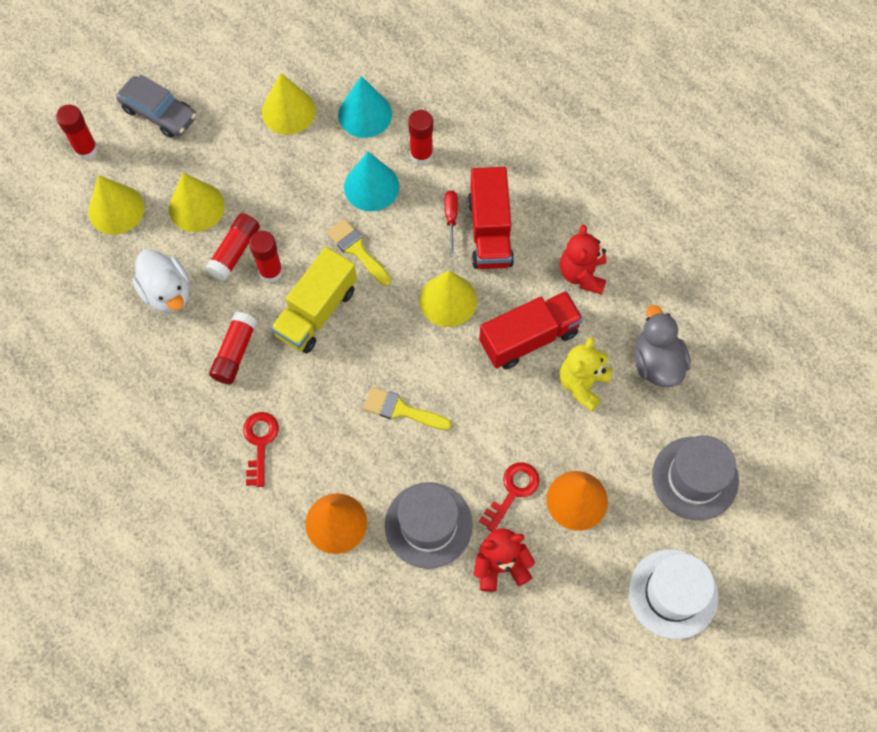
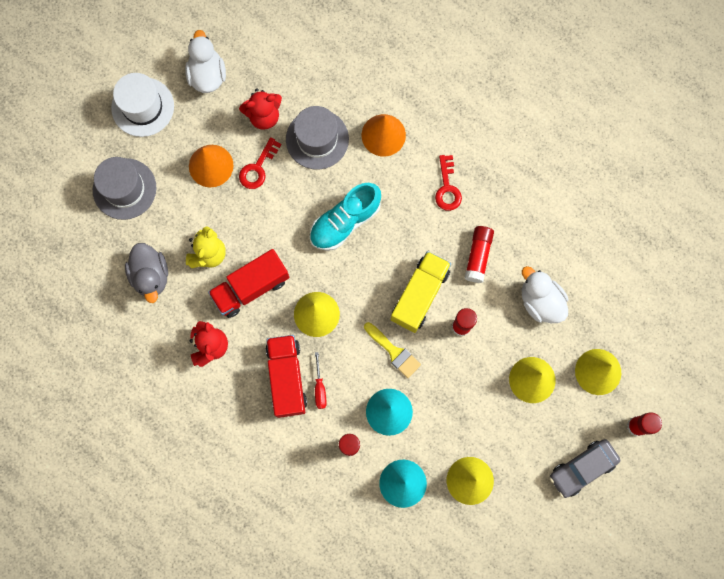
camera: 175 degrees right, 10 degrees up
(159, 113) = (582, 468): grey car -> grey car turned 60 degrees counterclockwise
(235, 251) = (493, 342): red glue stick -> none
(401, 410) = (345, 222): yellow brush -> turquoise shoe
(579, 634) = (207, 75): none -> white duck

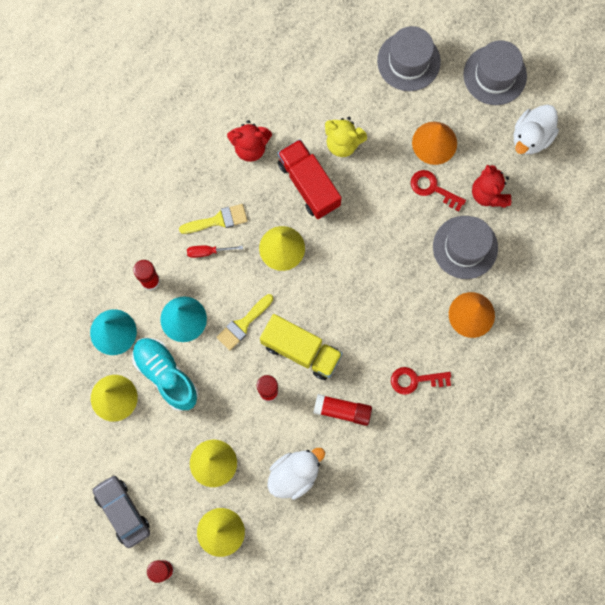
camera: 90 degrees right, 0 degrees up
(142, 107) = (495, 75): white hat -> grey hat
(151, 276) = (320, 89): grey duck -> none
(207, 75) = (531, 137): white duck -> white duck turned 135 degrees clockwise
(287, 378) = (218, 220): red truck -> yellow brush
(345, 222) = (377, 275): turquoise shoe -> turquoise shoe (166, 375)

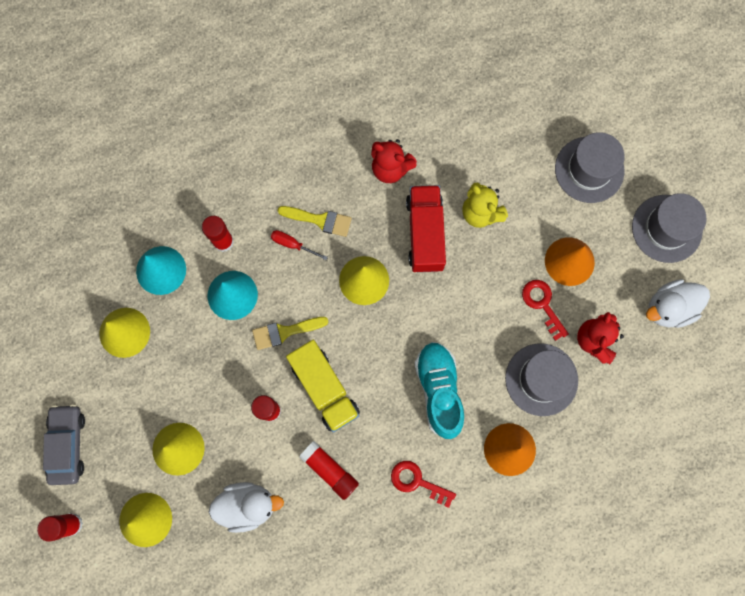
camera: 30 degrees right, 0 degrees up
(166, 375) = (184, 339): turquoise shoe -> turquoise shoe (439, 390)

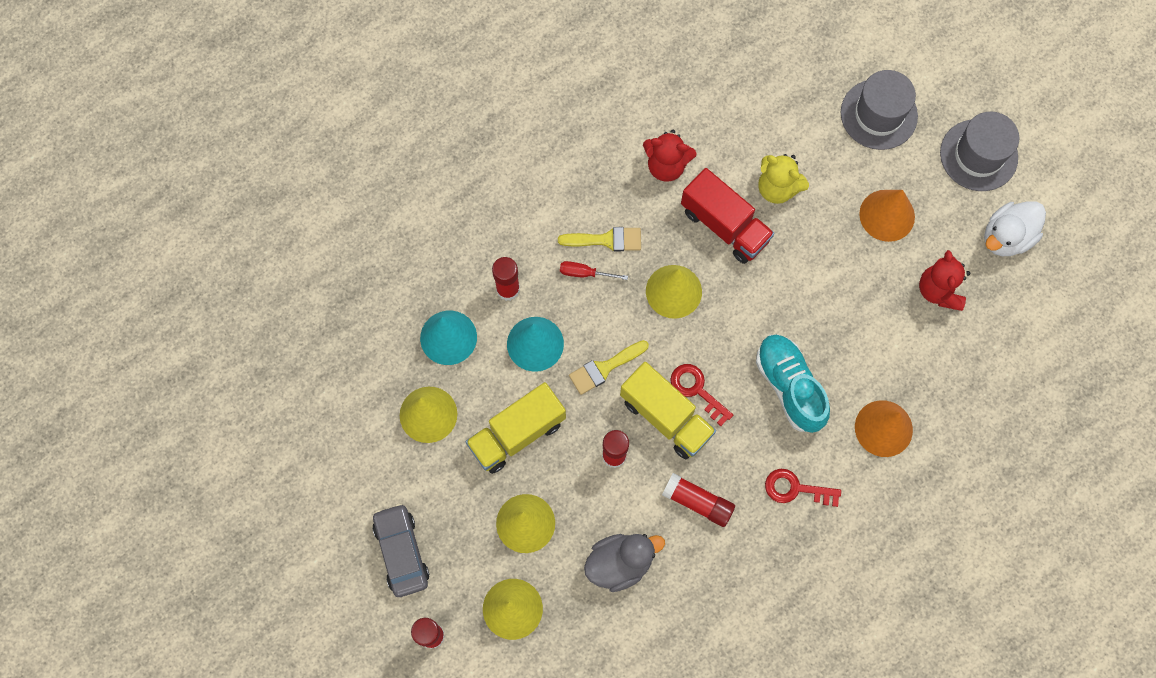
camera: 15 degrees left, 5 degrees down
(194, 369) = (517, 434): none -> yellow truck
(247, 505) = (620, 563): white duck -> grey duck
(425, 234) = (724, 225): red truck -> red truck turned 150 degrees clockwise
(541, 379) = (895, 346): grey hat -> none
(542, 305) = (872, 268): red key -> red key (697, 390)

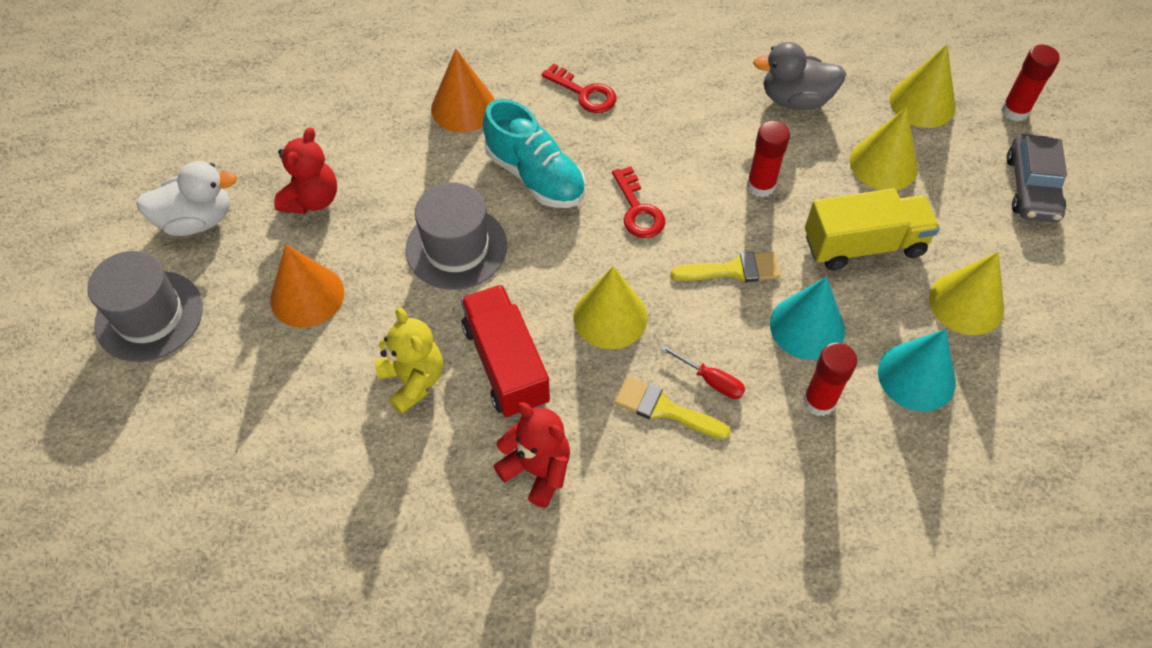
camera: 155 degrees left, 15 degrees down
(666, 417) = (686, 199): yellow truck -> none
(698, 502) = (690, 117): red glue stick -> none
(789, 386) = (535, 176): turquoise shoe -> turquoise shoe turned 45 degrees counterclockwise
(878, 114) = (223, 416): grey hat -> grey hat (456, 247)

